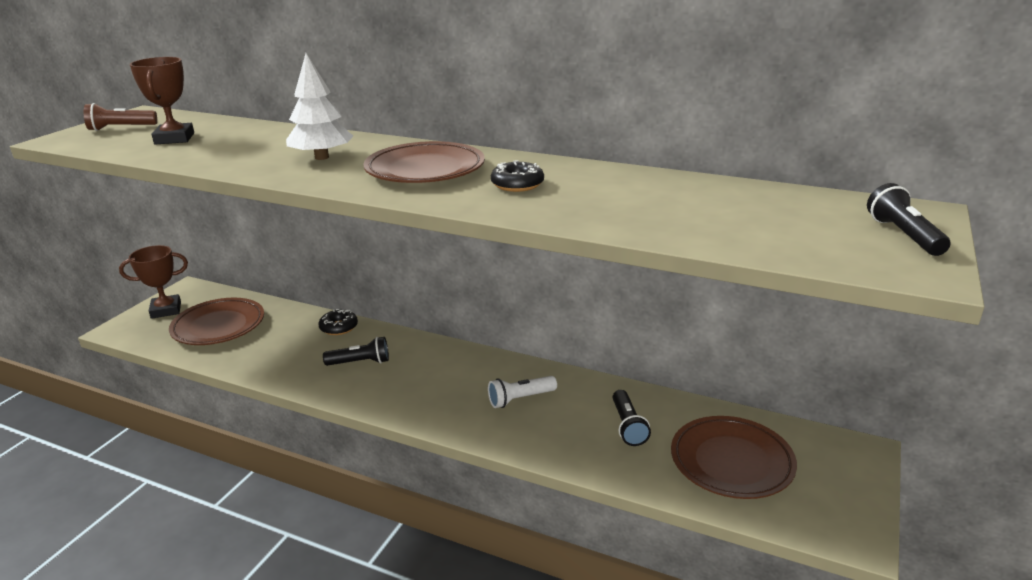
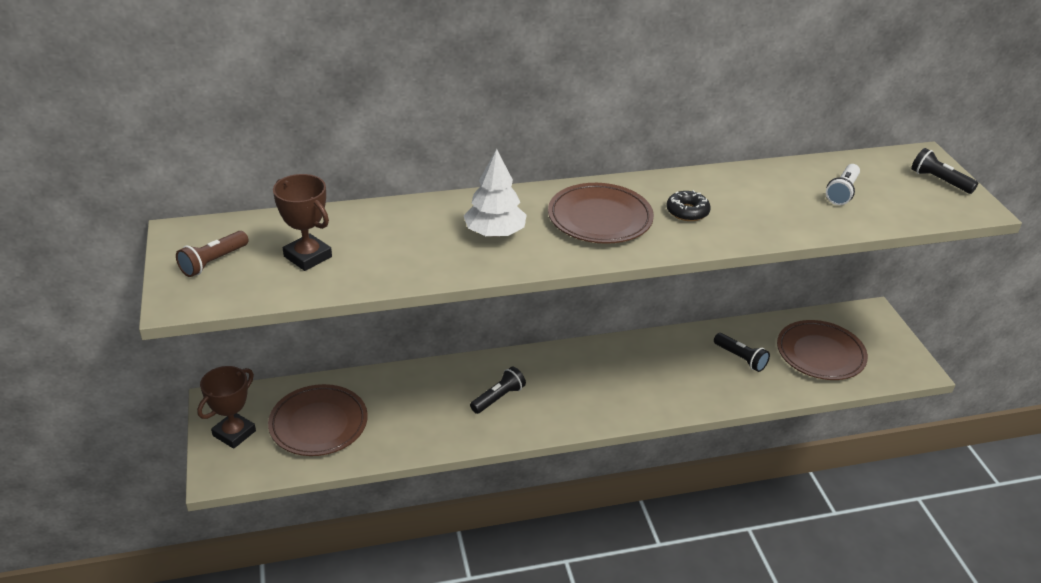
camera: 40 degrees left, 10 degrees up
(339, 327) = (433, 375): black donut -> none
(520, 399) = (653, 371): white flashlight -> white flashlight (842, 192)

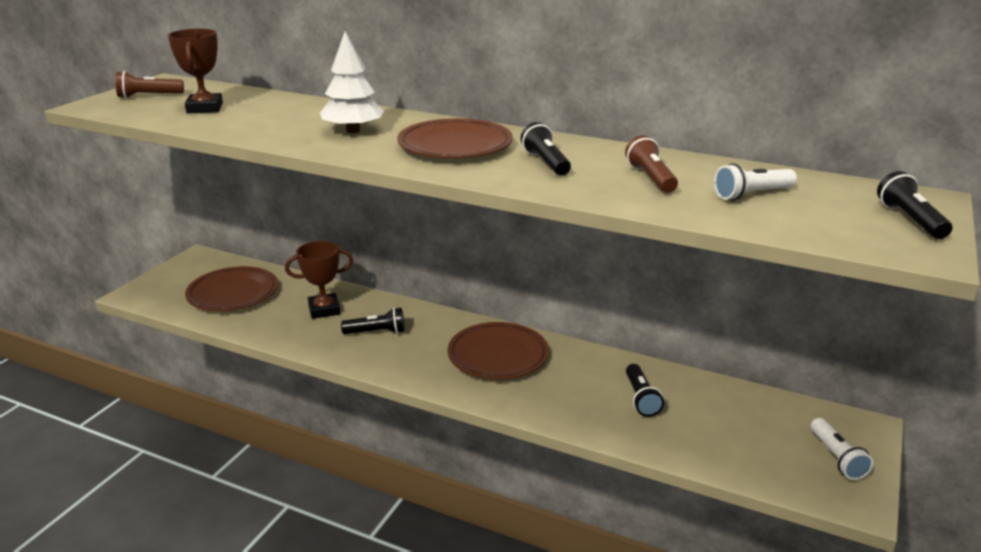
camera: 40 degrees right, 10 degrees down
(234, 433) = (179, 277): brown trophy -> brown trophy (324, 310)
(687, 212) = (545, 162): black donut -> black flashlight
(770, 200) = (650, 178): none -> brown flashlight
(820, 354) = (741, 433): brown plate -> brown plate (498, 356)
(881, 344) = (837, 458): none -> white flashlight

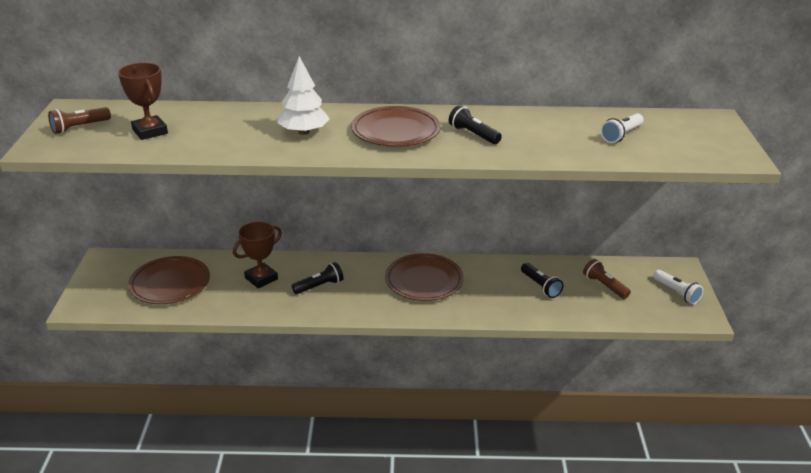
camera: 25 degrees left, 5 degrees up
(650, 178) = (551, 134): brown flashlight -> brown flashlight (604, 286)
(910, 220) = (718, 136): black flashlight -> none

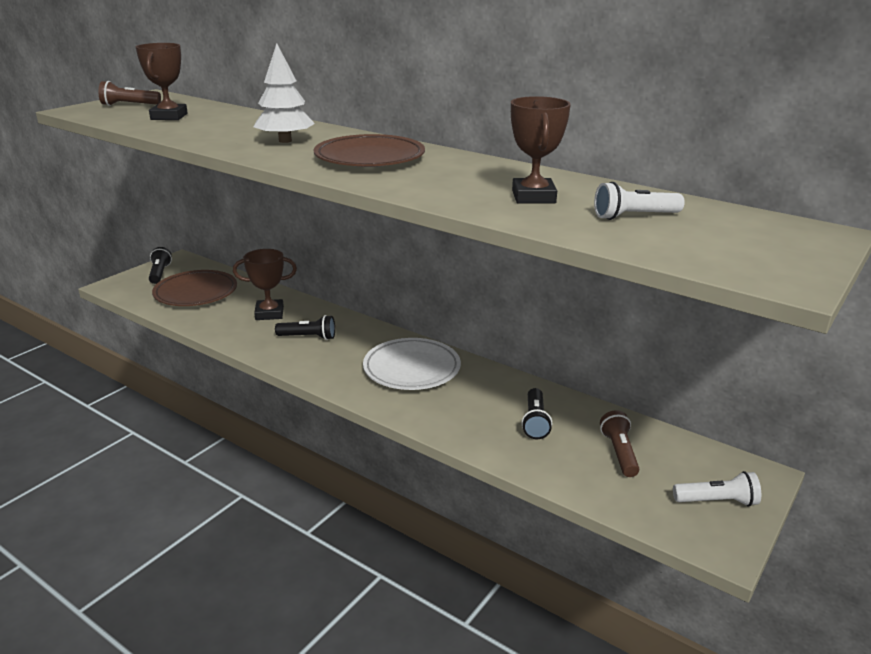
camera: 35 degrees right, 5 degrees down
(424, 281) = (411, 369): brown plate -> white plate
(473, 134) = (445, 176): black flashlight -> black flashlight (159, 273)
(549, 136) = (533, 197): none -> brown trophy
(677, 293) = (717, 501): white flashlight -> white flashlight turned 90 degrees counterclockwise

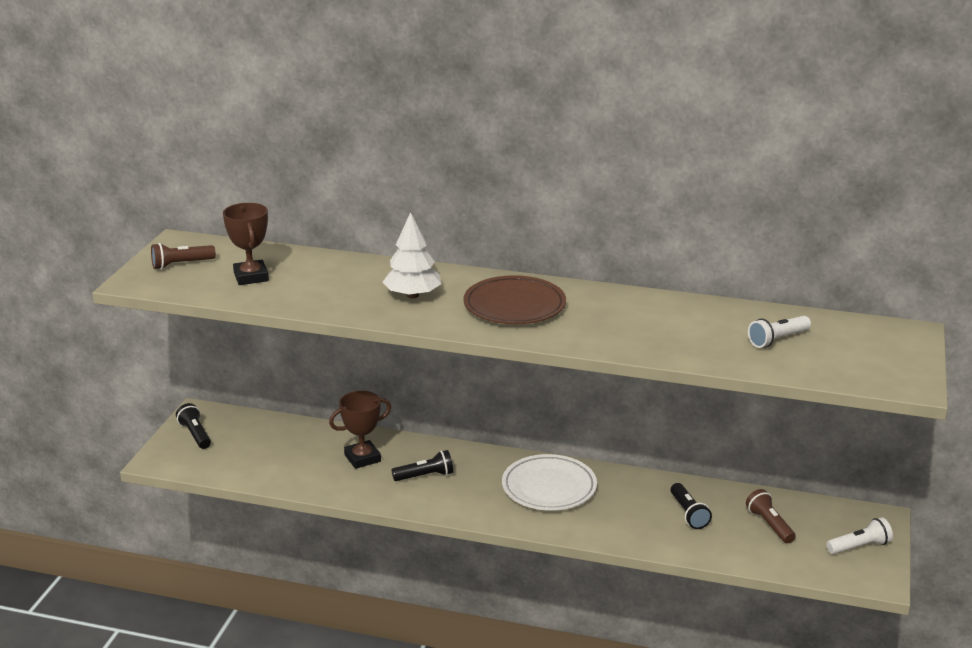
camera: 20 degrees left, 0 degrees up
(196, 293) = (261, 450): brown plate -> none
(533, 197) = (690, 331): brown trophy -> none

